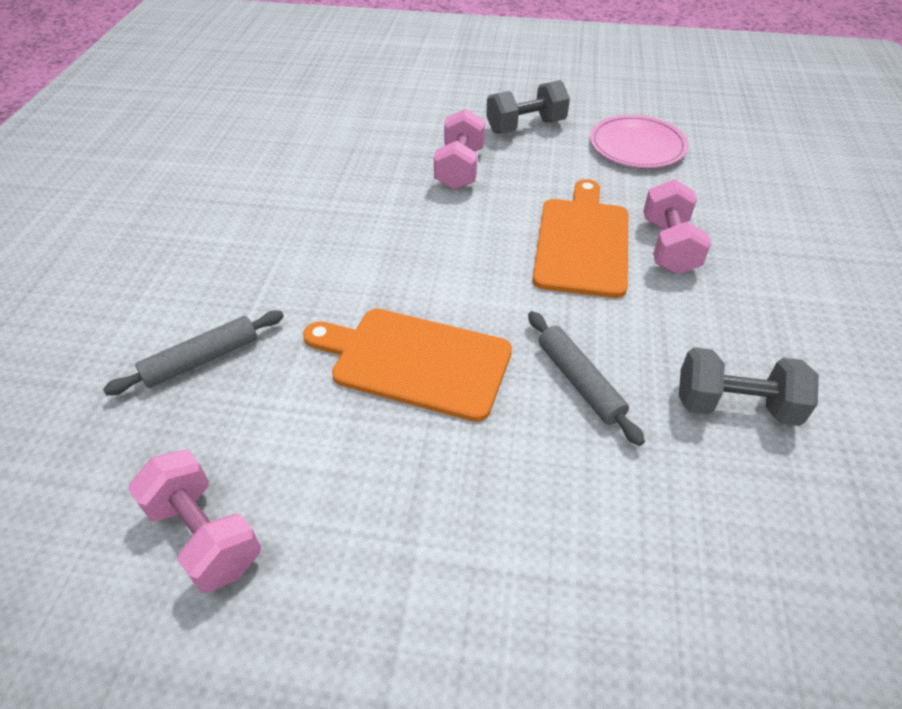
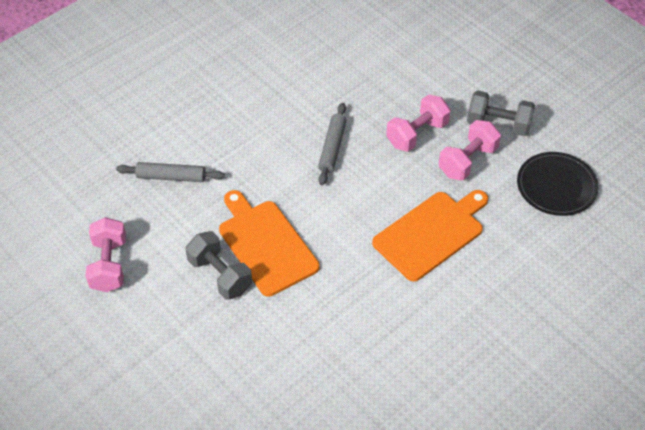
camera: 40 degrees right, 5 degrees up
(579, 382) = (333, 310): grey rolling pin -> grey rolling pin (332, 148)
(637, 146) = (556, 186): pink plate -> black plate
(668, 246) = (480, 270): pink dumbbell -> pink dumbbell (467, 161)
(735, 406) = (396, 376): grey dumbbell -> grey dumbbell (220, 275)

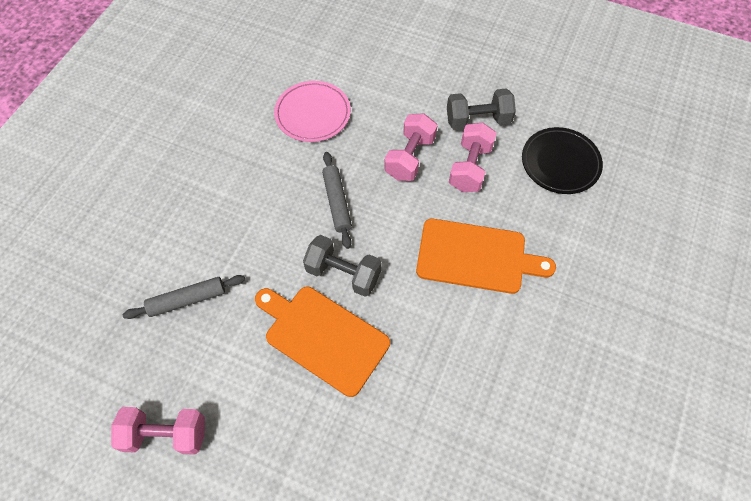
camera: 25 degrees left, 10 degrees up
(109, 265) = (166, 434): pink dumbbell -> pink dumbbell turned 60 degrees counterclockwise
(220, 275) = (293, 393): grey dumbbell -> grey dumbbell (343, 273)
(349, 69) = (313, 114): none -> pink plate
(431, 233) = (476, 257): orange cutting board -> orange cutting board turned 75 degrees clockwise

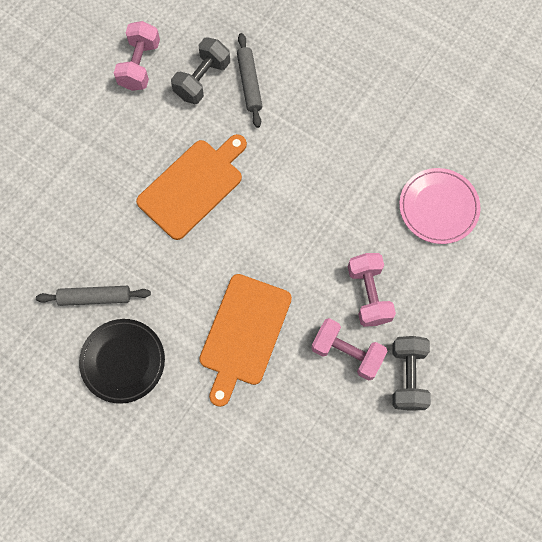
camera: 100 degrees right, 10 degrees up
(337, 202) = (326, 216): grey rolling pin -> grey rolling pin (95, 297)
(343, 273) = (249, 211): grey dumbbell -> grey dumbbell (202, 79)
(410, 157) = (369, 294): pink dumbbell -> pink dumbbell turned 45 degrees clockwise
(560, 163) = (338, 451): black plate -> black plate (123, 361)

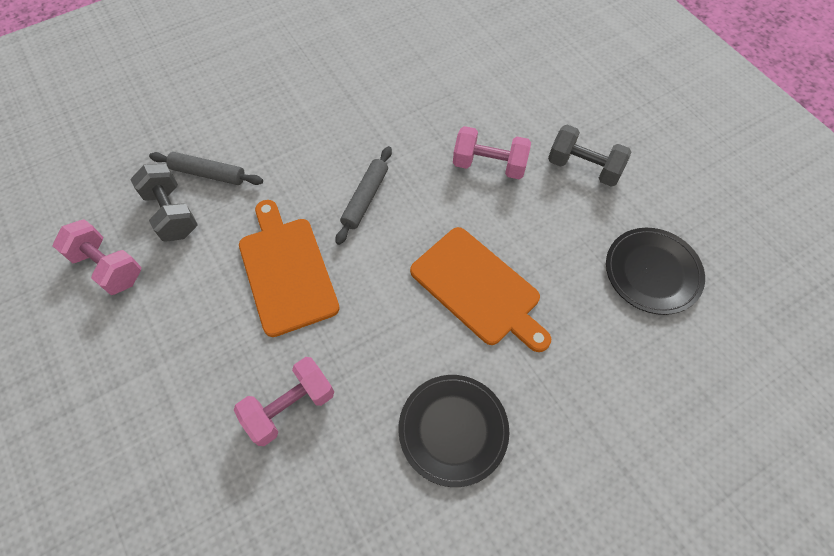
camera: 65 degrees left, 10 degrees down
(95, 297) = (358, 431): grey rolling pin -> grey rolling pin (365, 198)
(325, 469) = (652, 272): none -> black plate
(347, 353) = (539, 206): pink dumbbell -> pink dumbbell (290, 407)
(438, 207) = (432, 81): pink plate -> none

